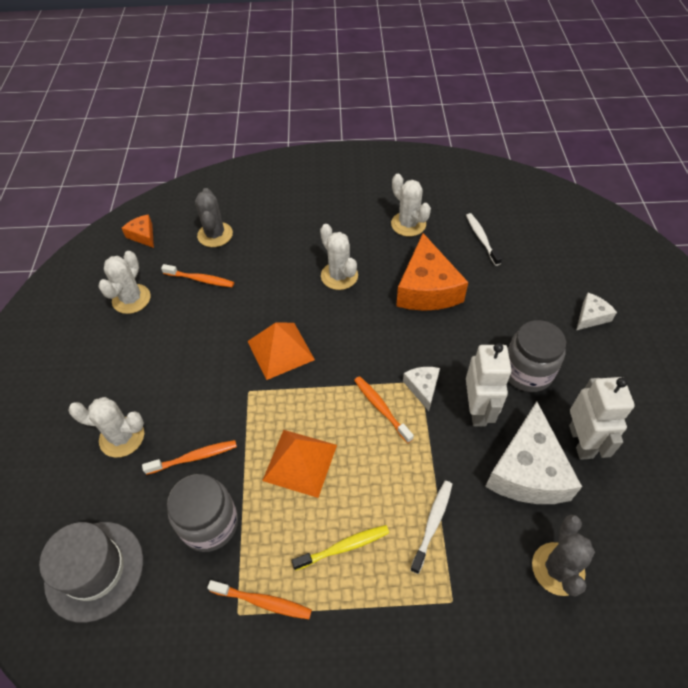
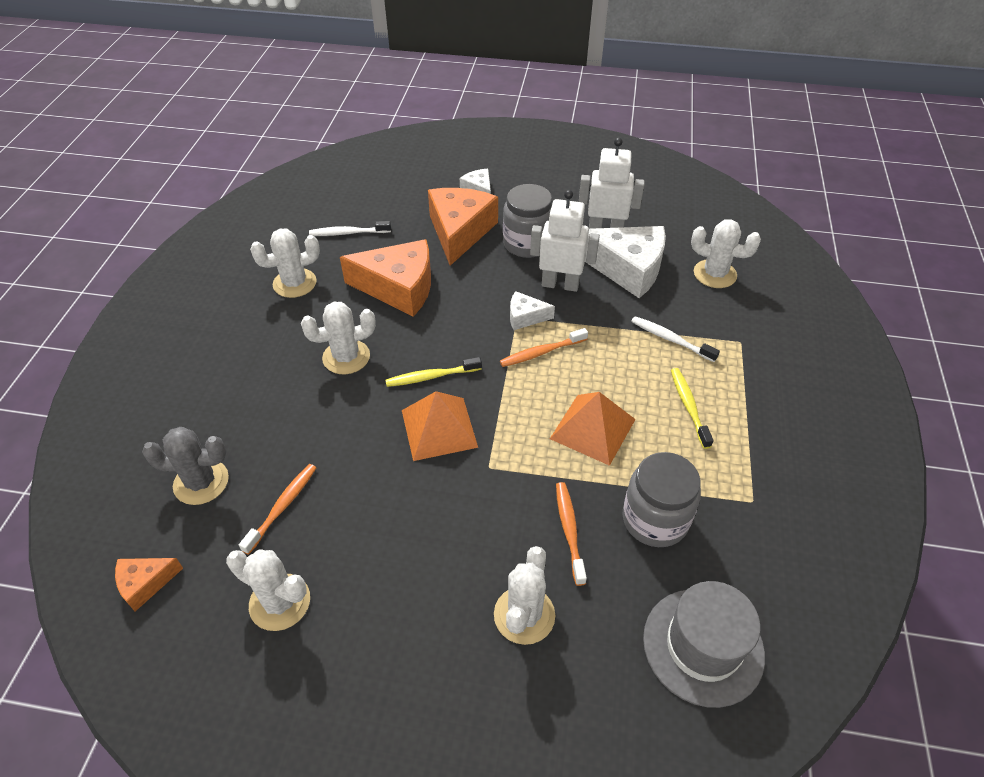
camera: 80 degrees left, 5 degrees down
(263, 602) = (740, 478): orange toothbrush -> none
(332, 333) = (431, 376): none -> yellow toothbrush
(520, 314) = (459, 231): none -> orange cheese
(558, 569) = (715, 274): grey cactus -> white cactus

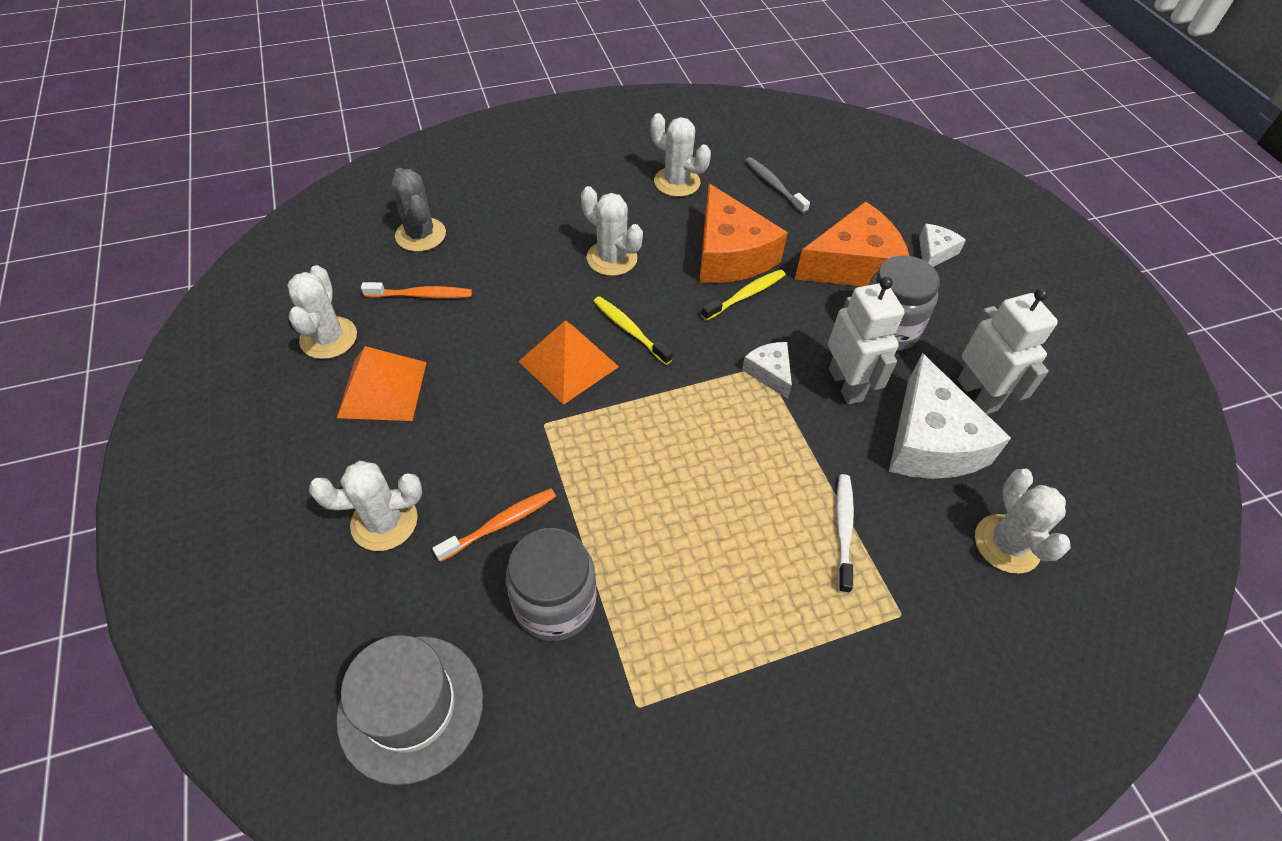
camera: 60 degrees right, 5 degrees up
(145, 583) = (314, 252): orange cheese -> none
(348, 233) = (774, 185): white toothbrush -> grey toothbrush
(541, 352) = (727, 407): orange toothbrush -> none
(592, 429) = (648, 496): orange pyramid -> orange pyramid (382, 389)
(689, 406) = (744, 586): yellow toothbrush -> yellow toothbrush (745, 295)

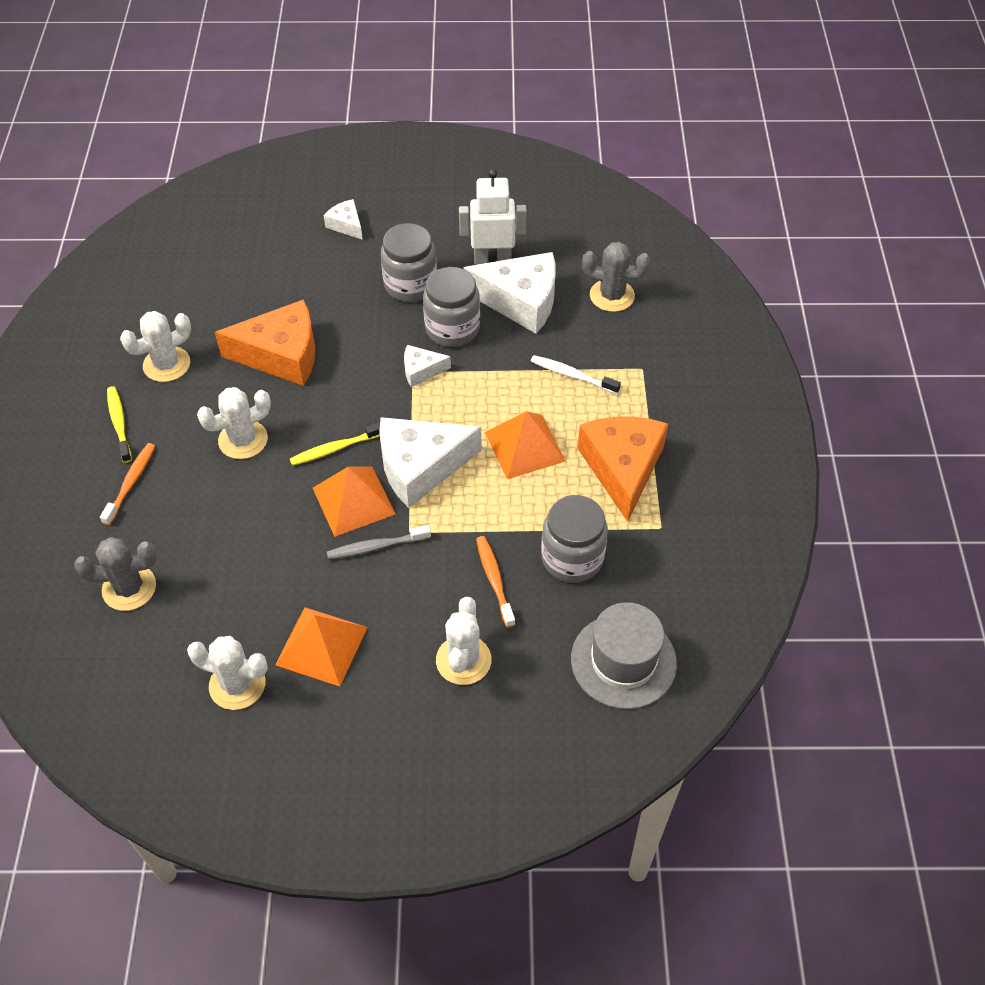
camera: 70 degrees left, 0 degrees up
(421, 295) = (217, 599): orange toothbrush -> orange toothbrush (131, 483)
(634, 409) = (420, 467): none -> white cheese
(706, 505) = (525, 446): none -> orange pyramid
(745, 295) = (334, 359): yellow toothbrush -> yellow toothbrush (119, 423)
(774, 185) = (211, 296): grey toothbrush -> grey toothbrush (376, 547)
(846, 384) = (452, 329): white robot -> grey jar
(853, 265) = (334, 279): orange cheese -> orange cheese (622, 468)
(1007, 544) = (612, 296): white cactus -> grey cactus

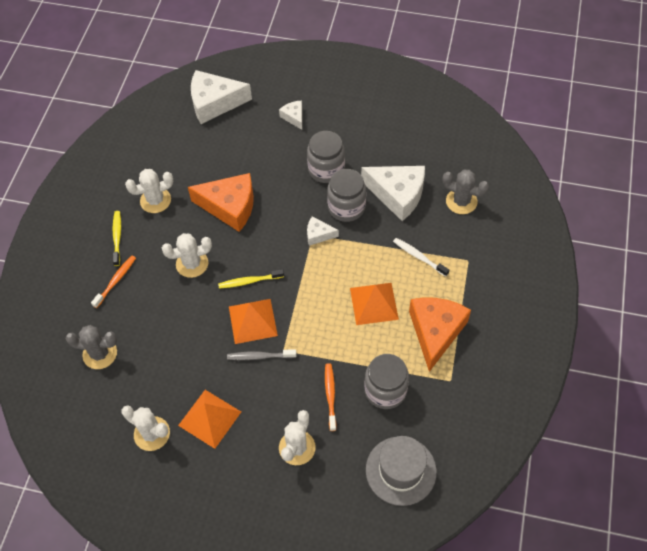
camera: 15 degrees right, 5 degrees up
(420, 467) = (301, 305): white cheese -> white cheese (214, 103)
(492, 259) = (386, 160): white robot -> none

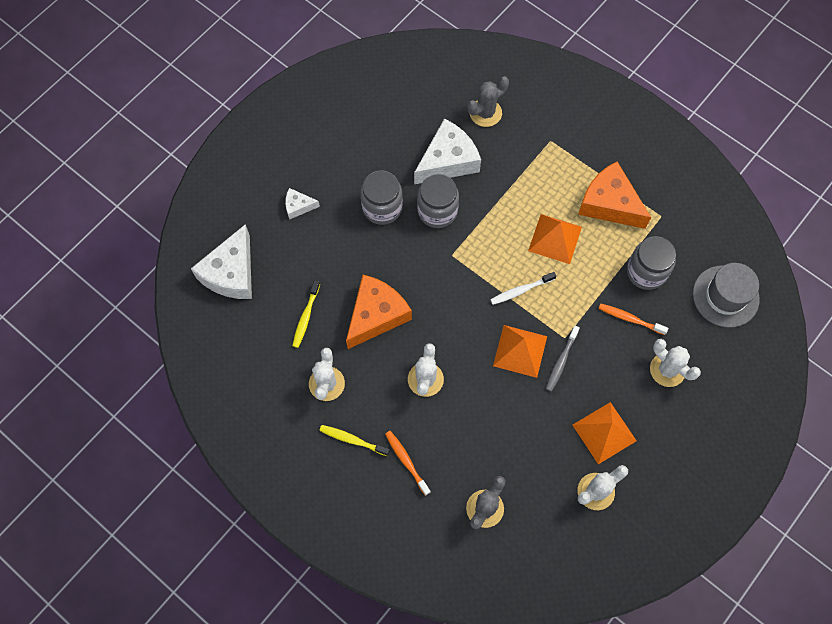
camera: 65 degrees left, 10 degrees up
(249, 281) = (474, 334): yellow toothbrush -> yellow toothbrush (306, 317)
(318, 234) = (455, 250): white cheese -> none
(419, 257) = (526, 177): white toothbrush -> white toothbrush (521, 290)

